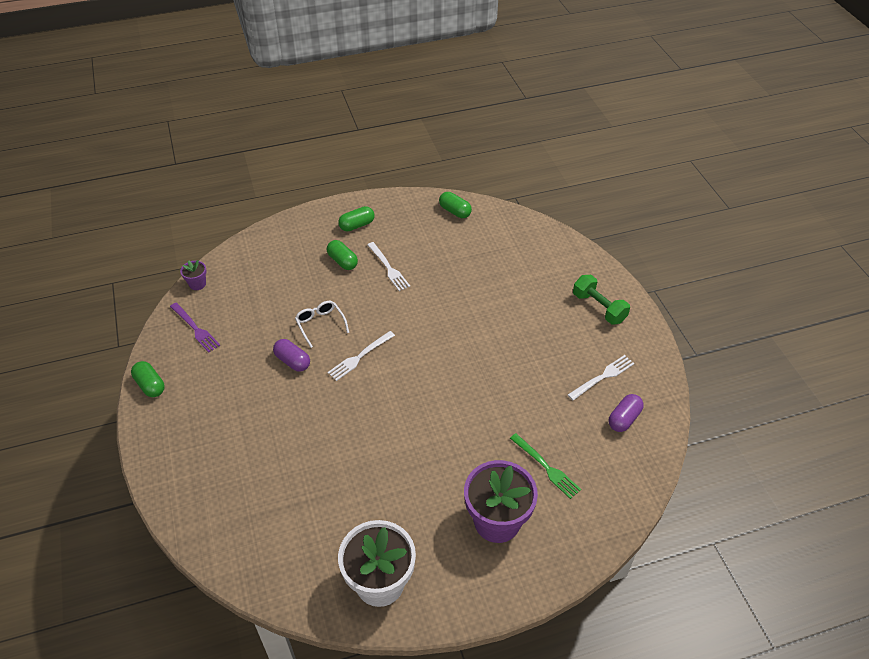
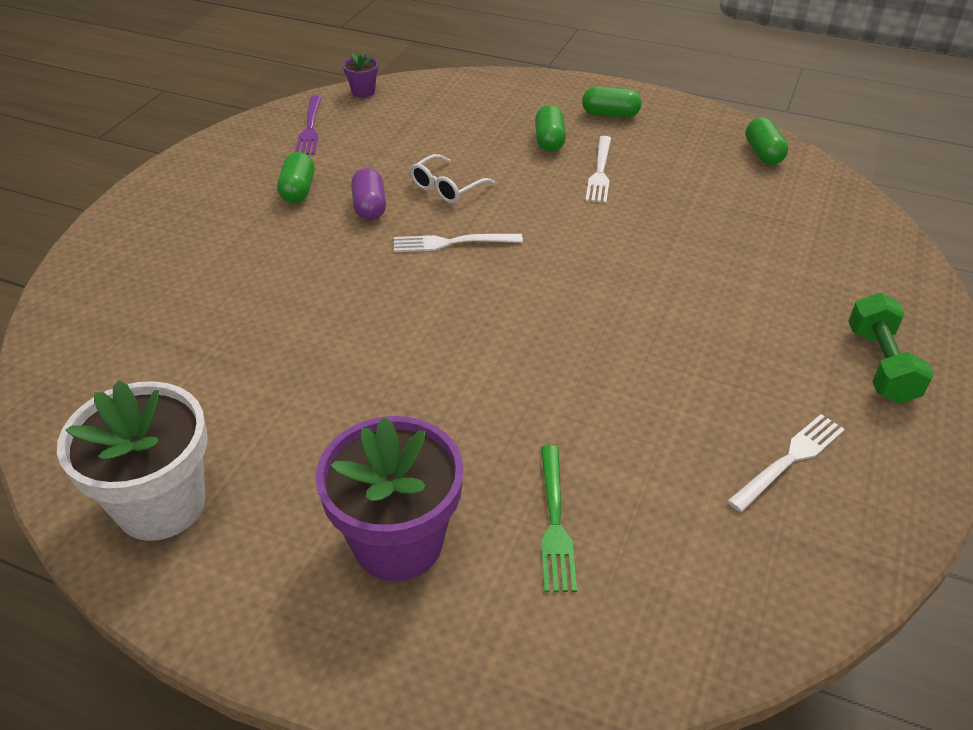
camera: 40 degrees right, 5 degrees down
(150, 385) = (203, 154): green capsule -> green capsule (298, 190)
(320, 324) = (446, 188): white glasses -> white glasses turned 150 degrees counterclockwise
(603, 376) = (790, 459): white fork -> white fork turned 45 degrees counterclockwise
(624, 419) = (765, 540): purple capsule -> none

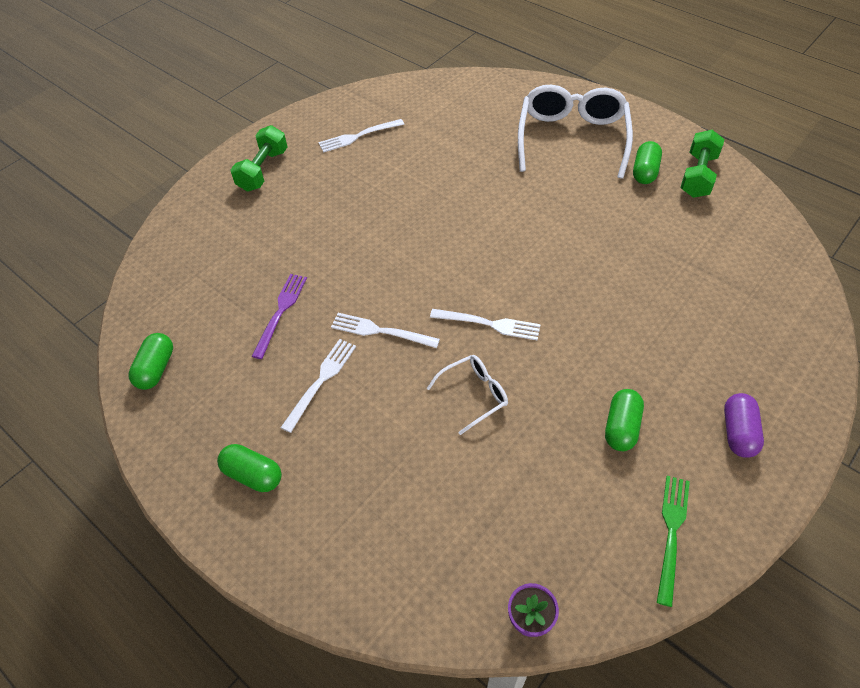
camera: 160 degrees left, 10 degrees up
(161, 504) = (698, 176): white flower pot -> green dumbbell
(310, 128) = (606, 543): purple fork -> purple fork (281, 311)
(369, 207) = (552, 385): purple capsule -> purple capsule (738, 432)
(398, 542) = (572, 138): purple flower pot -> white glasses
(549, 141) = (343, 443): green capsule -> green capsule (644, 172)
(555, 523) = (492, 132): green fork -> green fork (671, 532)
(569, 216) = (379, 331): none -> white fork

